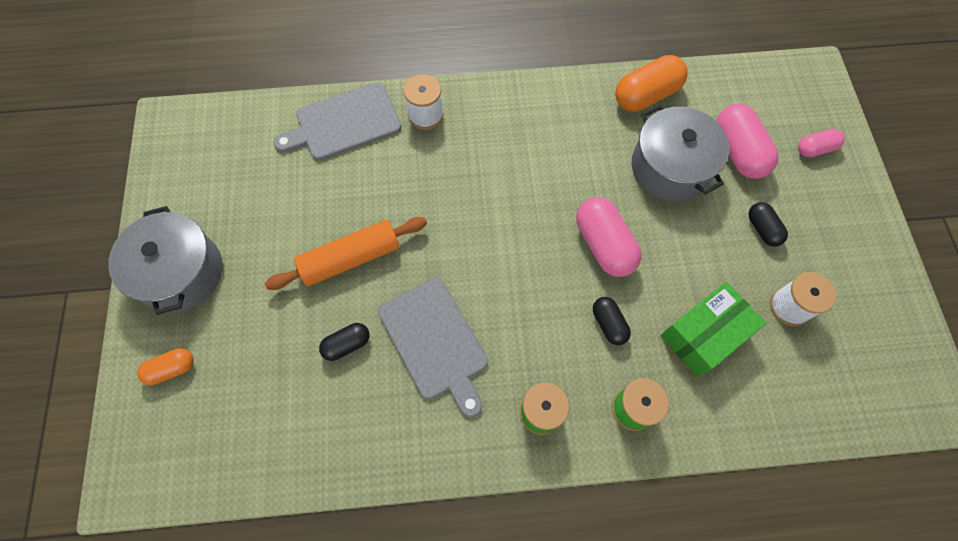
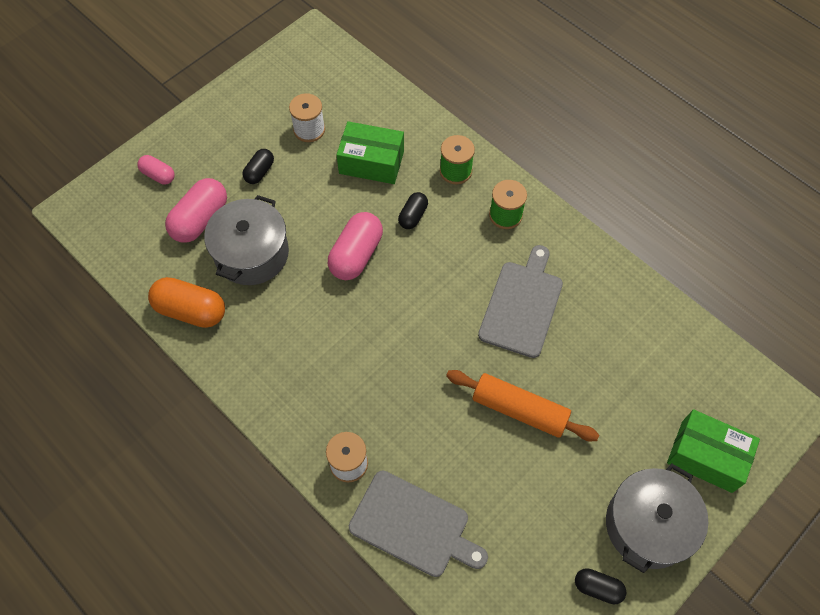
camera: 130 degrees left, 5 degrees down
(172, 369) = (706, 456): orange capsule -> green box
(347, 344) = (577, 357): black capsule -> black capsule (597, 588)

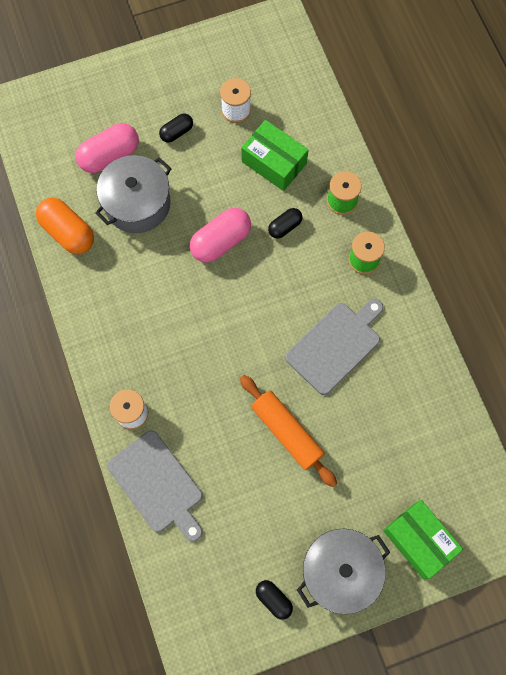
camera: 25 degrees right, 10 degrees up
(158, 175) = (93, 101): pink capsule -> none

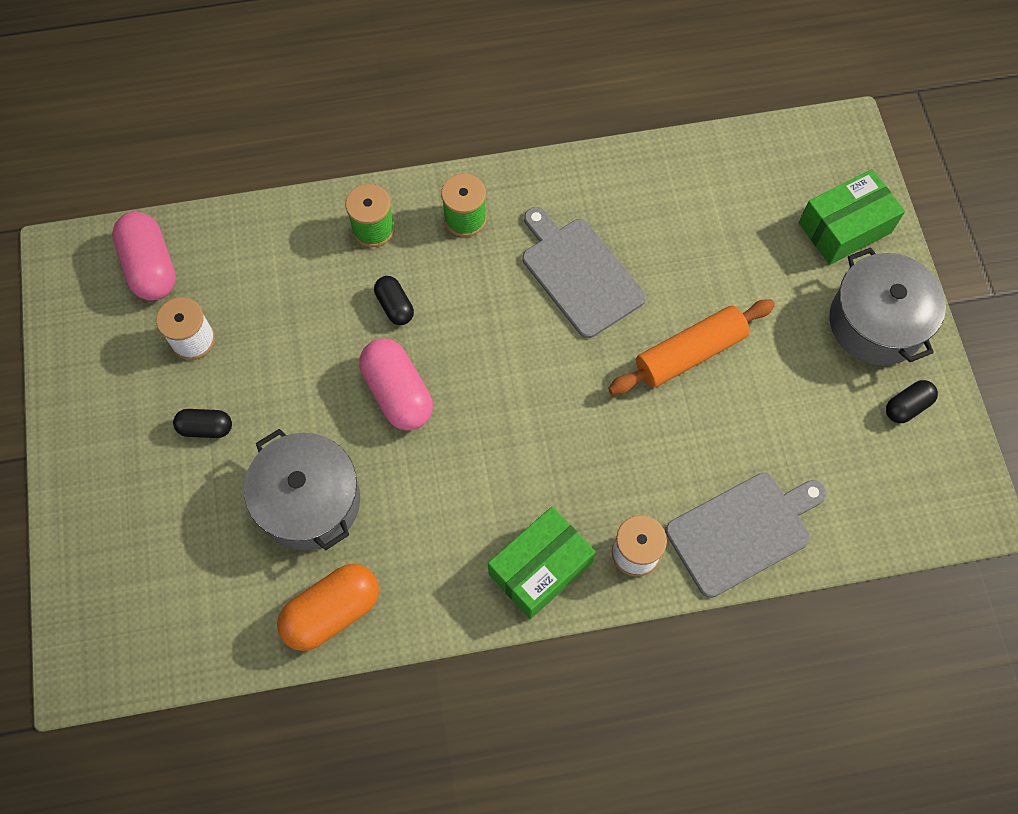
camera: 80 degrees left, 5 degrees down
(110, 156) = (217, 532): pink capsule -> pink capsule (151, 267)
(177, 132) = (206, 428): black capsule -> black capsule turned 60 degrees counterclockwise
(274, 162) = (292, 303): green box -> green box (540, 568)

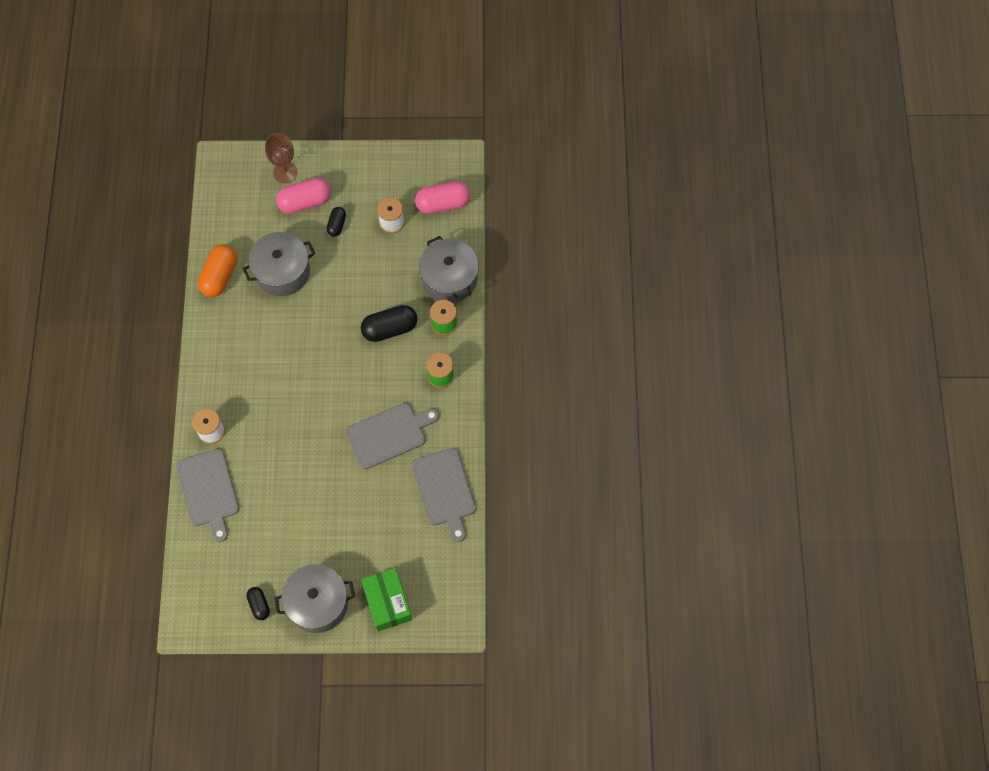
camera: 100 degrees right, 0 degrees up
(101, 541) = (285, 172): none -> brown goblet
(291, 234) = (449, 278): none -> grey pot
(332, 612) = (219, 276): orange capsule -> orange capsule turned 45 degrees clockwise
(395, 306) = (390, 329): black capsule -> black capsule, size x1.77
(398, 393) = (334, 323): pink capsule -> pink capsule (305, 202)
(540, 568) = (215, 381): green box -> none
(652, 182) = (444, 490): none -> grey cutting board
(689, 353) = (322, 487): orange rolling pin -> none

